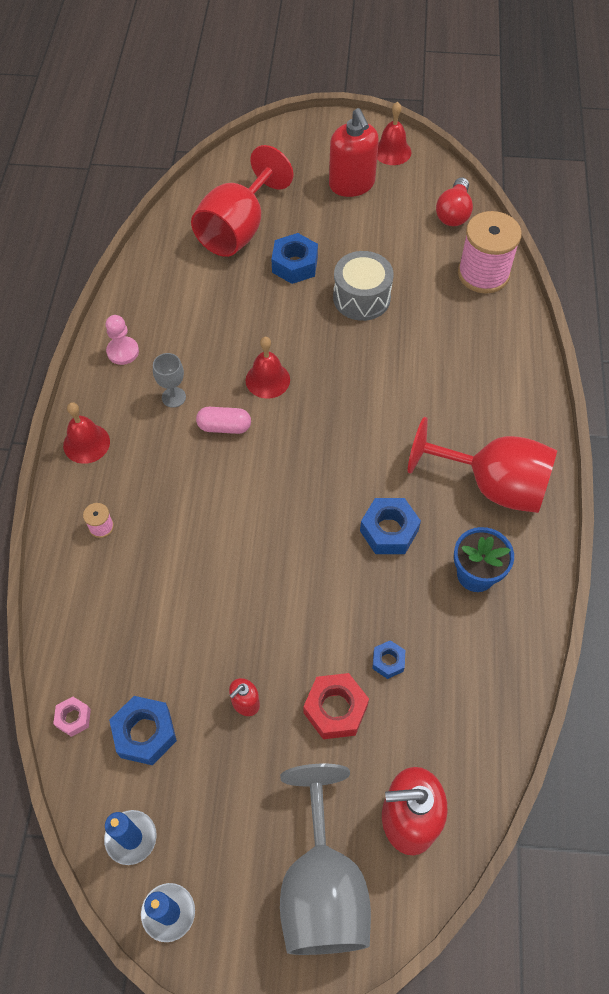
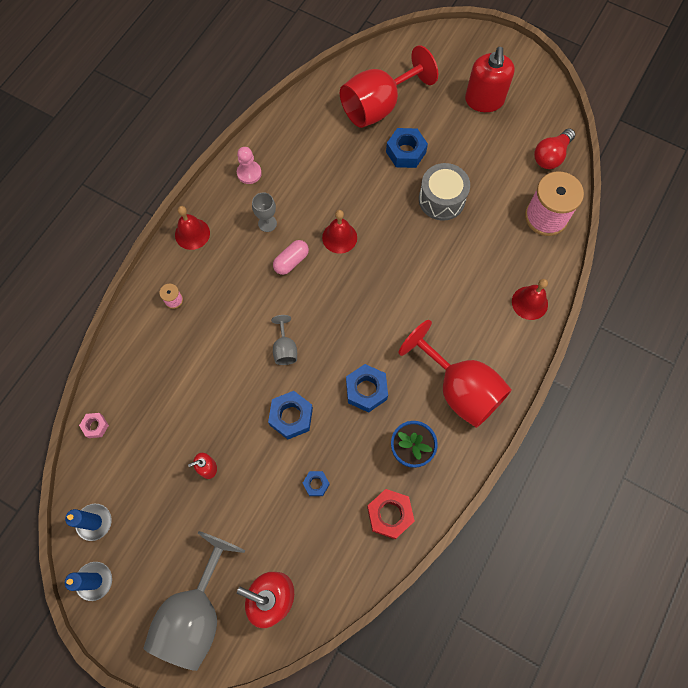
camera: 25 degrees right, 10 degrees up
(145, 733) = (134, 458): blue nut -> blue nut (291, 417)
(224, 427) = (291, 261): pink capsule -> pink capsule turned 75 degrees counterclockwise
(268, 525) = (285, 349): none -> grey goblet
(335, 709) = (264, 500): red nut -> red nut (389, 514)
(392, 151) = (531, 83): red bell -> red bell (529, 303)

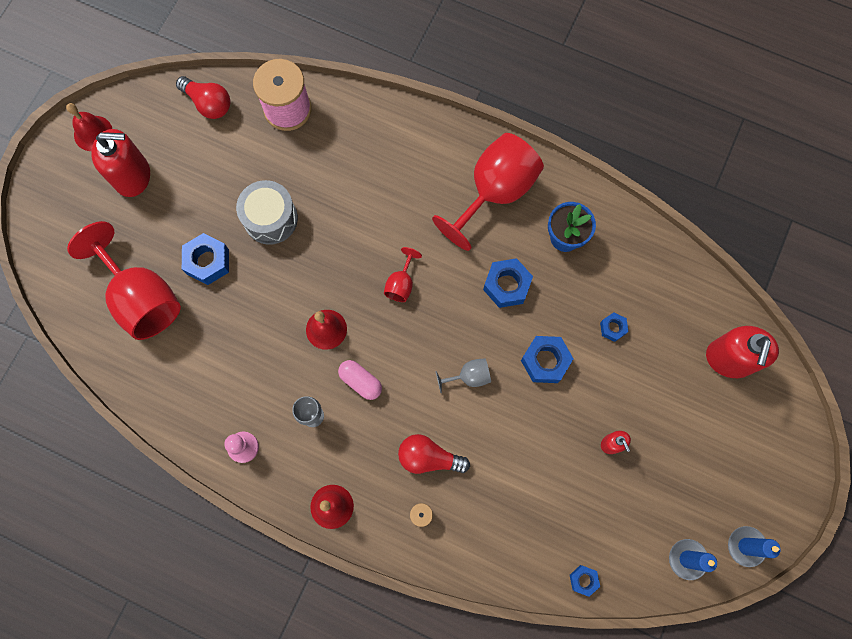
camera: 95 degrees left, 5 degrees up
(95, 426) = (583, 580): pink nut -> blue nut
(196, 612) = (757, 434): grey goblet -> none
(219, 310) = (429, 457): none -> red light bulb
(375, 299) = (401, 284): none -> red goblet
(389, 514) = (632, 253): red nut -> none
(529, 303) = (391, 125): red bell -> red bell (93, 133)

